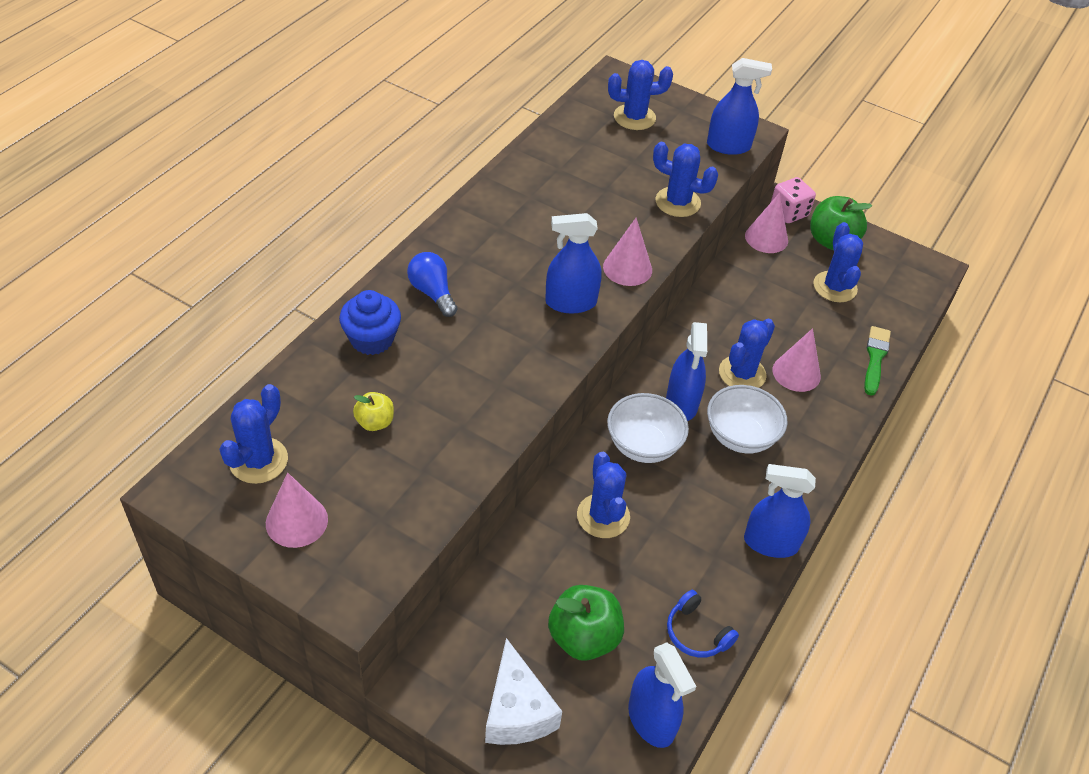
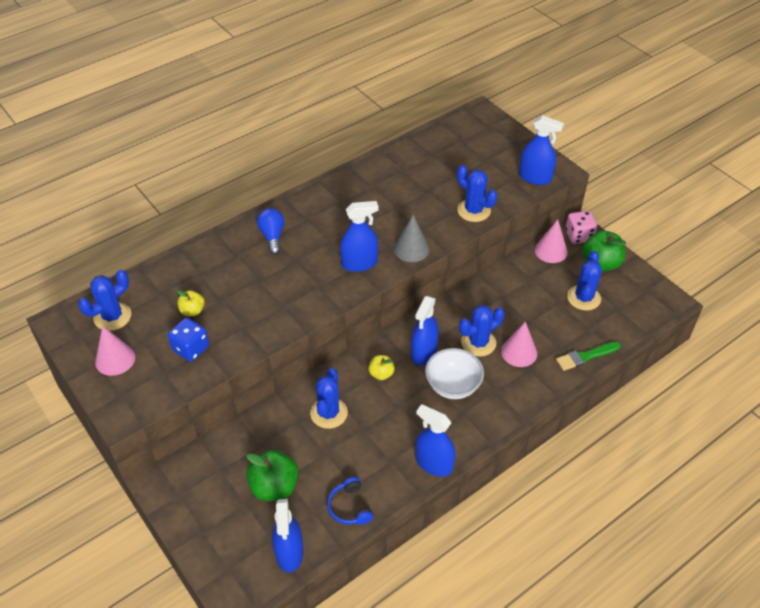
camera: 25 degrees right, 0 degrees up
(372, 339) = (218, 258): blue cupcake -> none
(402, 476) = (191, 348): none -> blue dice
(517, 711) = (209, 519): white cheese -> none
(571, 302) = (359, 263): blue spray bottle -> blue spray bottle turned 150 degrees clockwise
(627, 268) = (411, 249): pink cone -> grey cone
(634, 117) = (477, 144): blue cactus -> none
(643, 445) = (381, 374): white bowl -> yellow apple
(875, 358) = (585, 356): green brush -> green brush turned 150 degrees counterclockwise

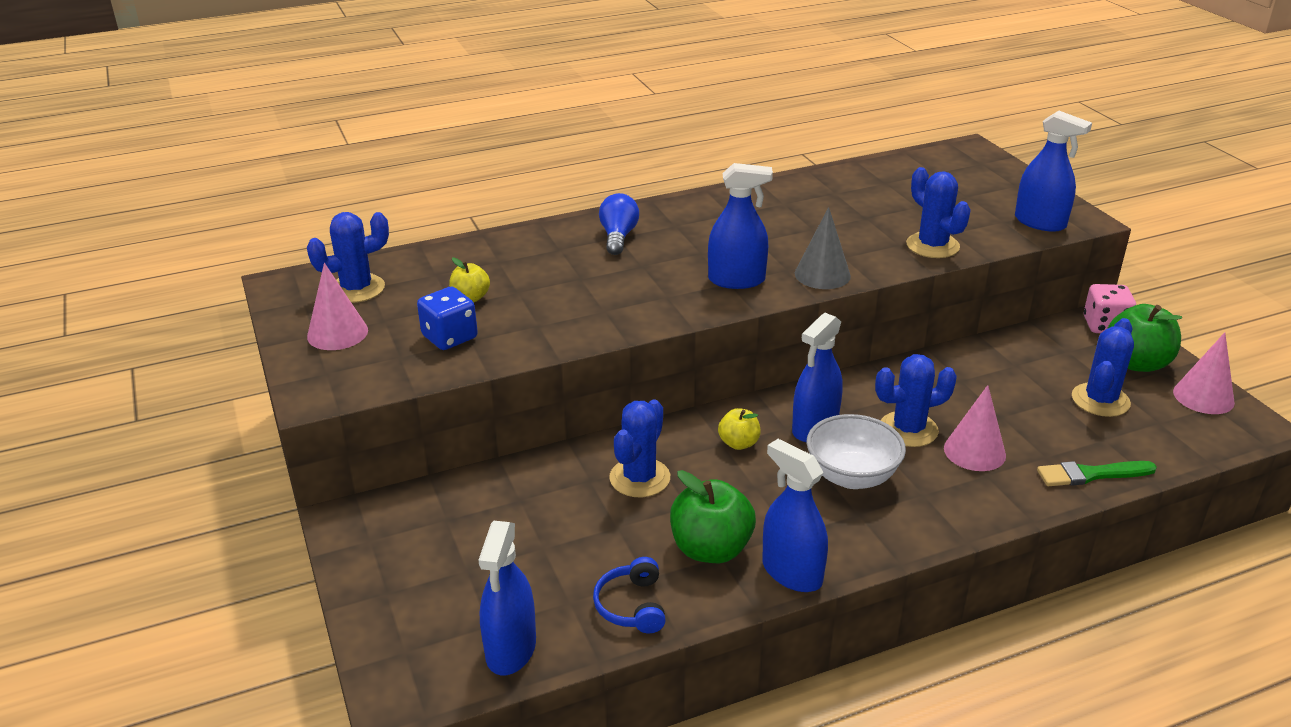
camera: 15 degrees right, 15 degrees down
(274, 487) = (520, 556): green apple -> green apple (711, 549)
(551, 251) = (1054, 337): pink cone -> pink cone (1203, 397)

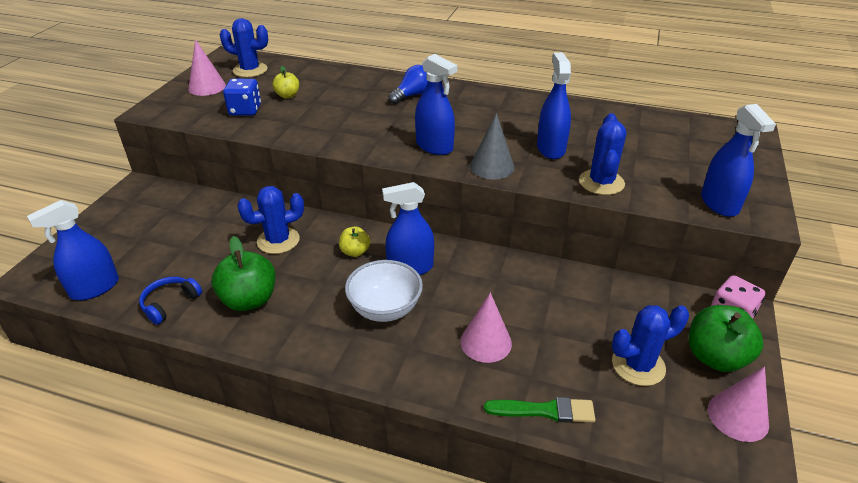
camera: 40 degrees right, 5 degrees up
(792, 573) = (265, 341): blue spray bottle -> blue spray bottle (550, 149)
(908, 429) = (465, 302): blue cactus -> none
(1091, 474) = (545, 411): green brush -> green brush turned 150 degrees clockwise

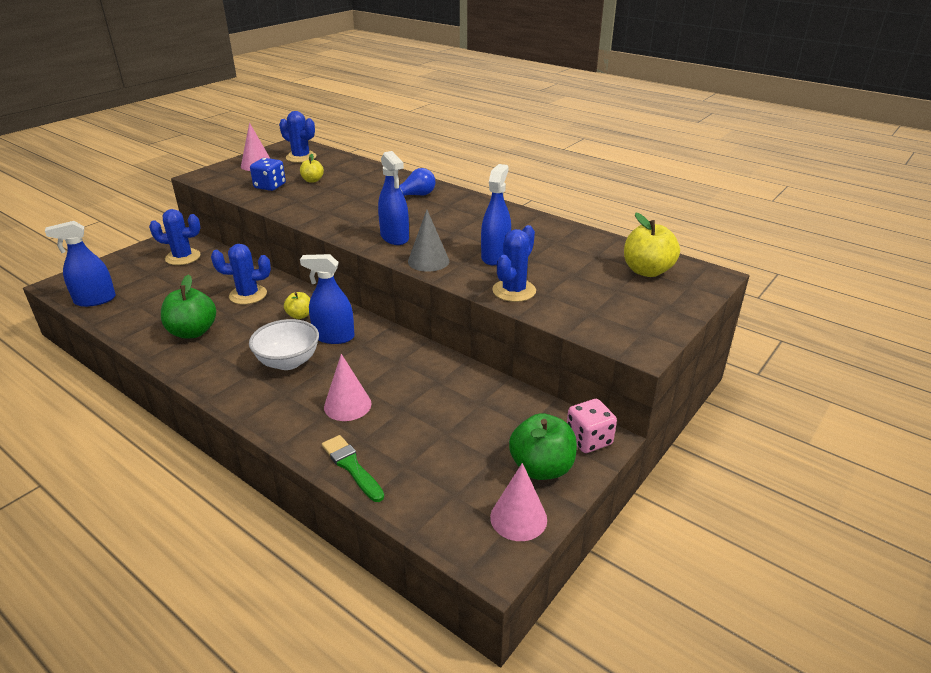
camera: 20 degrees right, 5 degrees down
(170, 303) = (136, 322): blue headphones -> none
(545, 411) = (351, 466): green brush -> green brush turned 150 degrees counterclockwise
(638, 365) = (463, 455): blue cactus -> blue cactus (183, 257)
(695, 137) = (647, 271): none -> yellow apple
(719, 203) = (610, 328): blue spray bottle -> none

